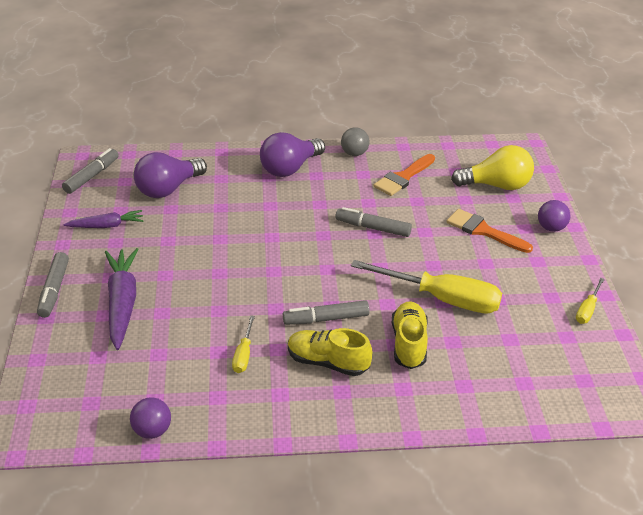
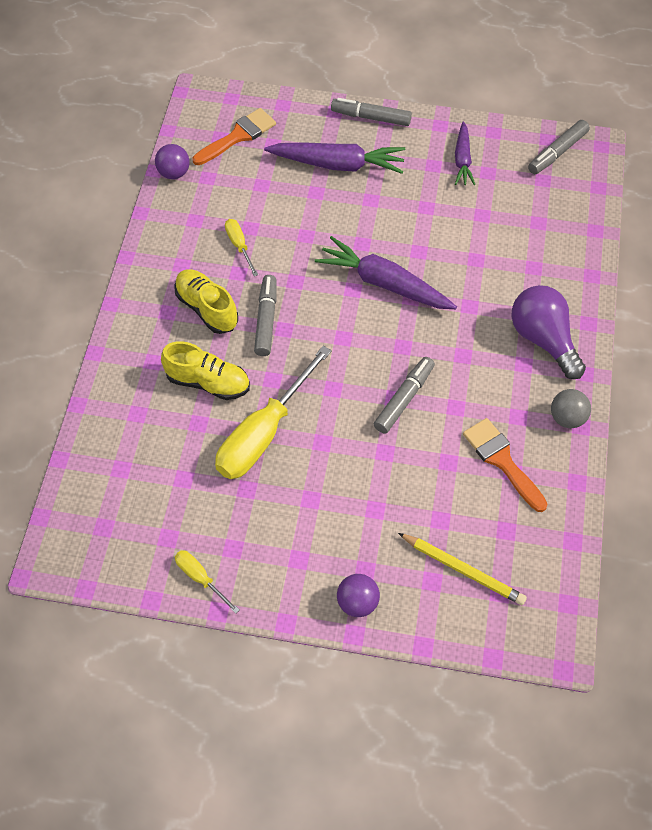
camera: 105 degrees right, 20 degrees up
(92, 176) = (557, 152): grey marker -> grey marker turned 90 degrees clockwise
(168, 189) = (520, 216): purple light bulb -> none
(244, 354) = (239, 246): yellow screwdriver -> yellow screwdriver turned 45 degrees clockwise
(261, 253) = (384, 283): none -> purple carrot
(327, 362) = (207, 308): yellow shoe -> yellow shoe turned 75 degrees counterclockwise
(483, 231) = (370, 518): orange brush -> orange brush (238, 136)
(496, 185) = (463, 570): yellow light bulb -> yellow pencil

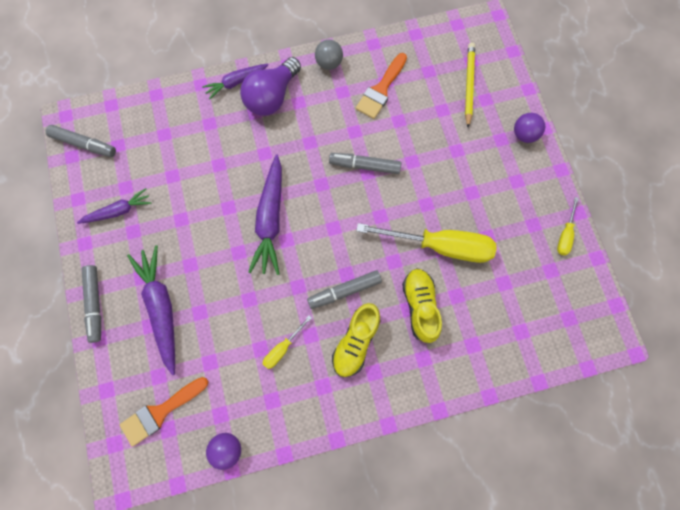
camera: 115 degrees left, 15 degrees up
(238, 136) = (160, 412): orange brush -> orange brush turned 60 degrees counterclockwise
(579, 310) = (236, 82): none -> purple carrot

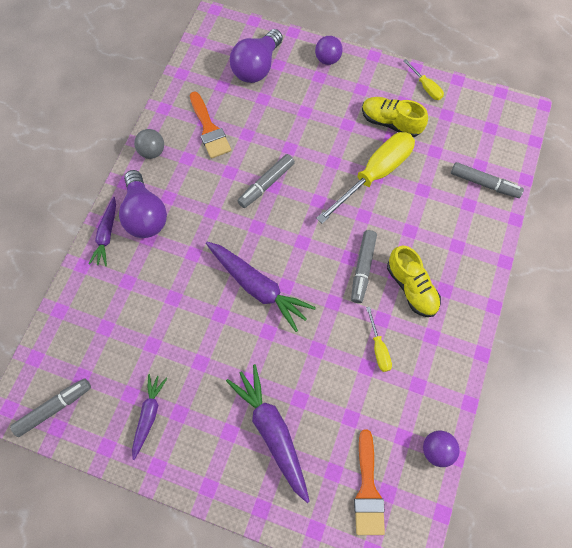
camera: 55 degrees left, 5 degrees down
(95, 304) = (225, 492): grey marker -> grey marker (484, 183)
(161, 308) = (272, 431): purple carrot -> purple carrot turned 45 degrees clockwise
(420, 306) = (413, 221): yellow shoe -> yellow shoe (390, 122)
(468, 85) = (257, 67): yellow pencil -> purple light bulb

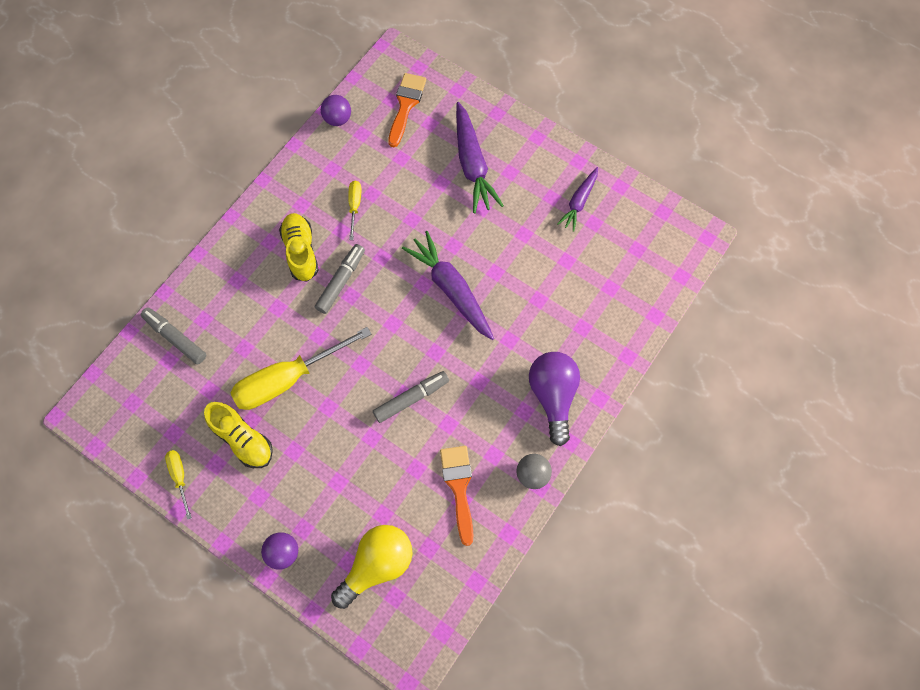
camera: 165 degrees left, 0 degrees up
(54, 408) = (664, 228): grey marker -> none
(107, 235) = (598, 383): purple carrot -> none
(257, 67) = (377, 565): purple light bulb -> yellow light bulb

